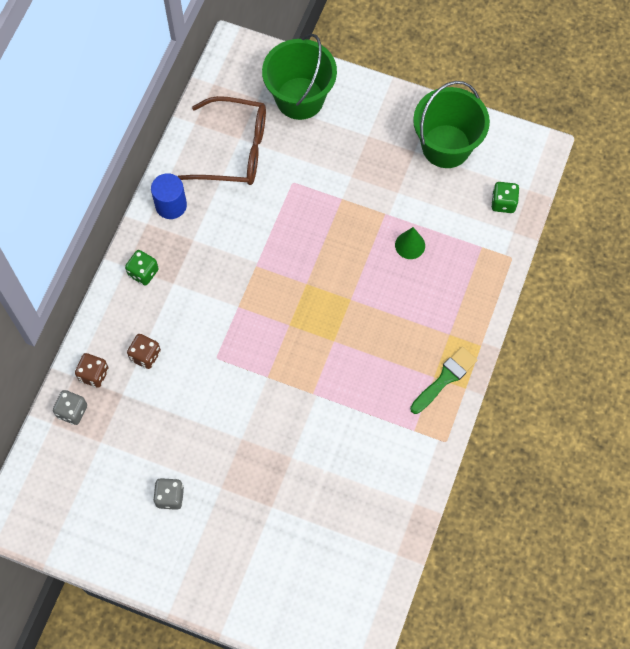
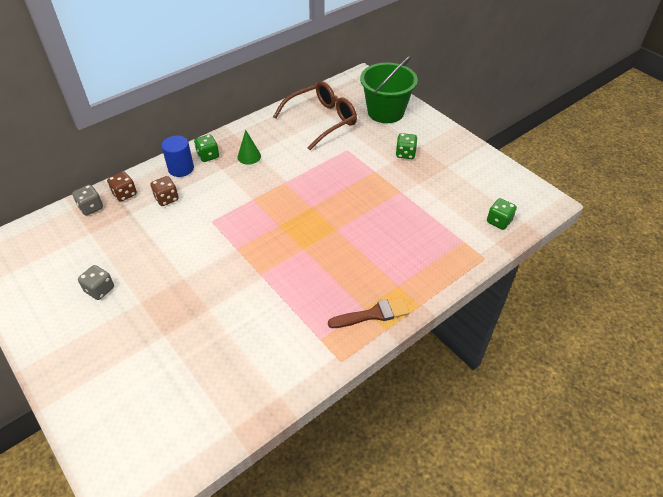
camera: 30 degrees right, 20 degrees down
(171, 205) = (257, 130): blue cylinder -> blue cylinder (181, 168)
(235, 150) = (322, 120): brown glasses -> brown glasses turned 75 degrees counterclockwise
(360, 155) = (405, 154): none -> green dice
(410, 245) = (406, 216): green cone -> green cone (249, 156)
(445, 378) = (373, 314): green brush -> brown brush
(446, 146) = (474, 172): green bucket -> none

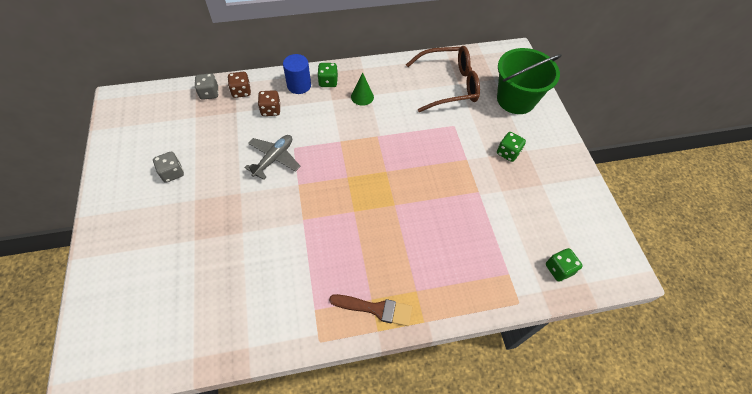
camera: 25 degrees right, 10 degrees up
(198, 237) = (274, 159): none -> grey plane

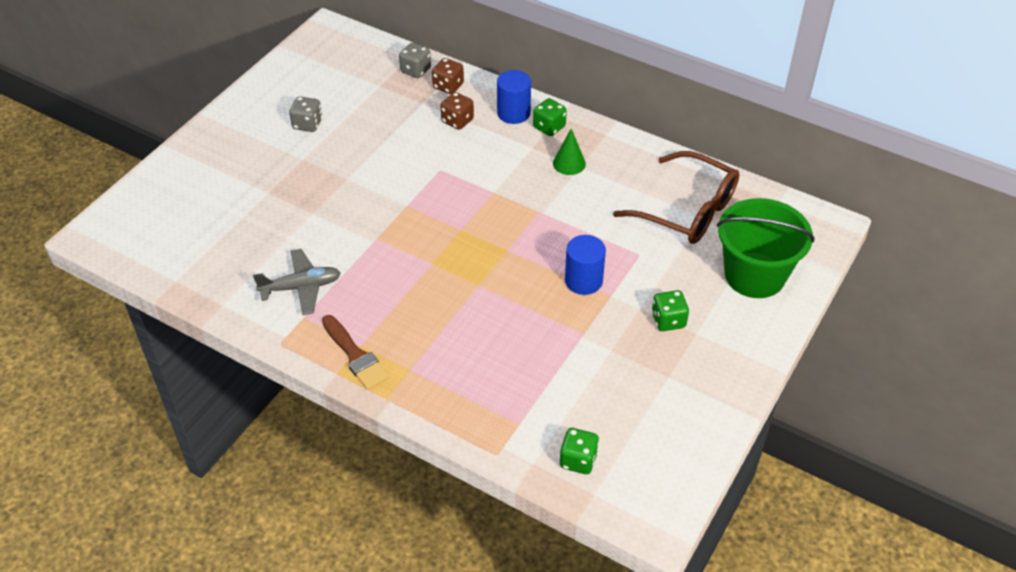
camera: 45 degrees right, 10 degrees down
(274, 159) = (409, 168): grey plane -> grey plane (301, 287)
(445, 160) = (583, 281): none -> blue cylinder

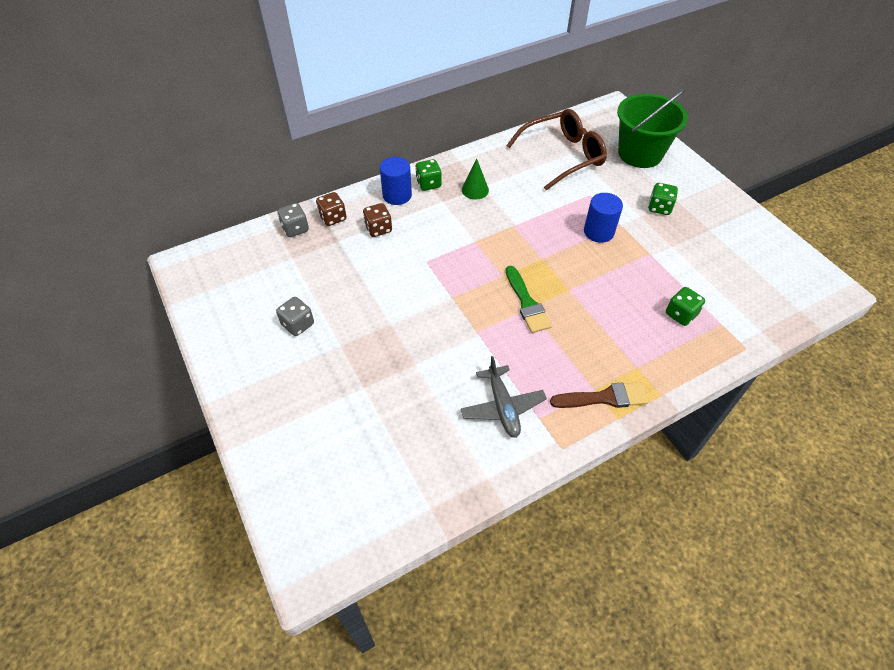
camera: 60 degrees left, 5 degrees up
(301, 287) = (502, 407): grey plane -> grey plane turned 150 degrees clockwise
(437, 259) = (526, 303): none -> green brush
(578, 460) = (767, 305): green dice -> green dice (680, 314)

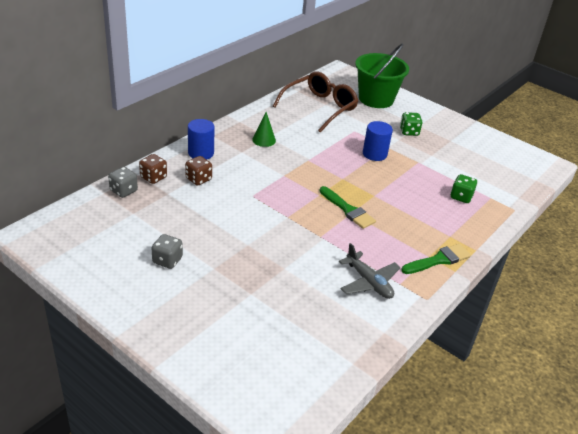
camera: 25 degrees left, 15 degrees down
(428, 184) = (223, 141): green dice -> none
(604, 398) = (438, 260): brown brush -> green brush

